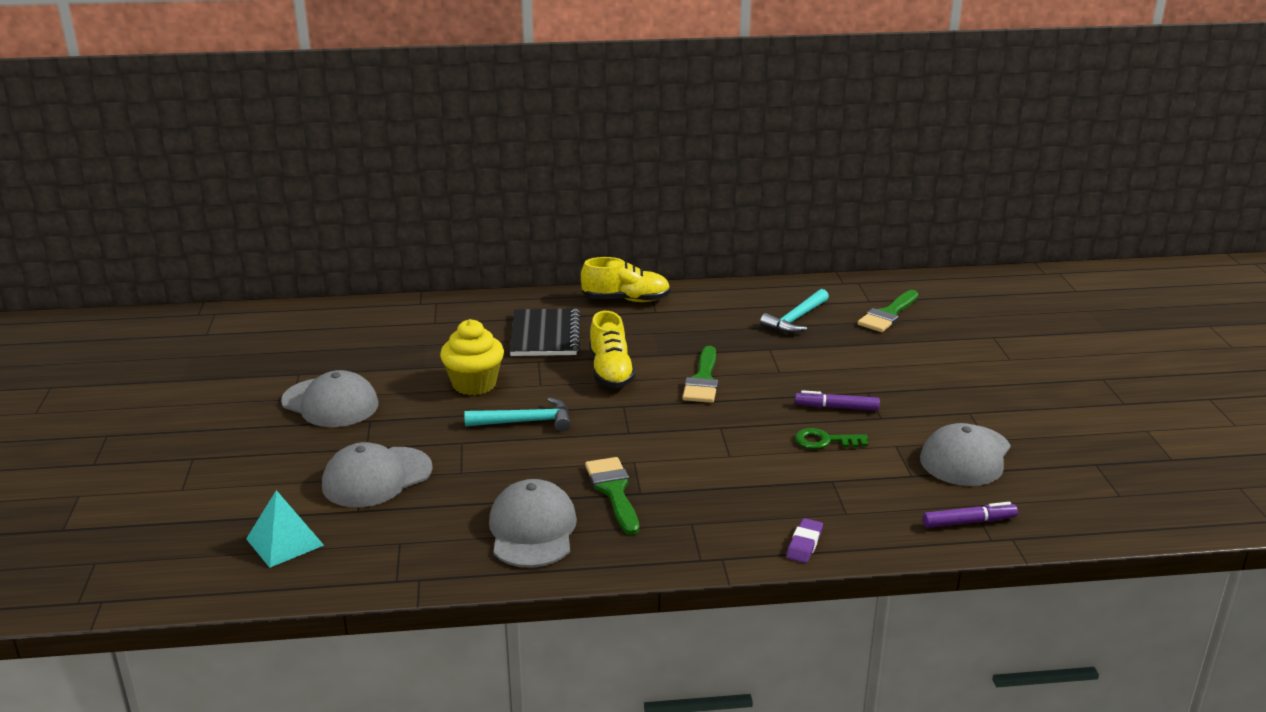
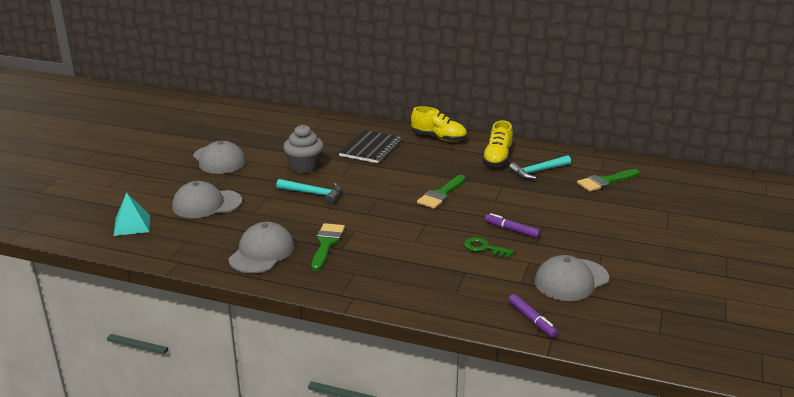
camera: 25 degrees right, 0 degrees up
(474, 384) = (304, 167): yellow cupcake -> grey cupcake
(611, 372) = (389, 177): yellow shoe -> yellow shoe (497, 158)
(804, 544) = (411, 303): purple eraser -> none
(969, 522) = (532, 320): purple marker -> purple marker turned 45 degrees clockwise

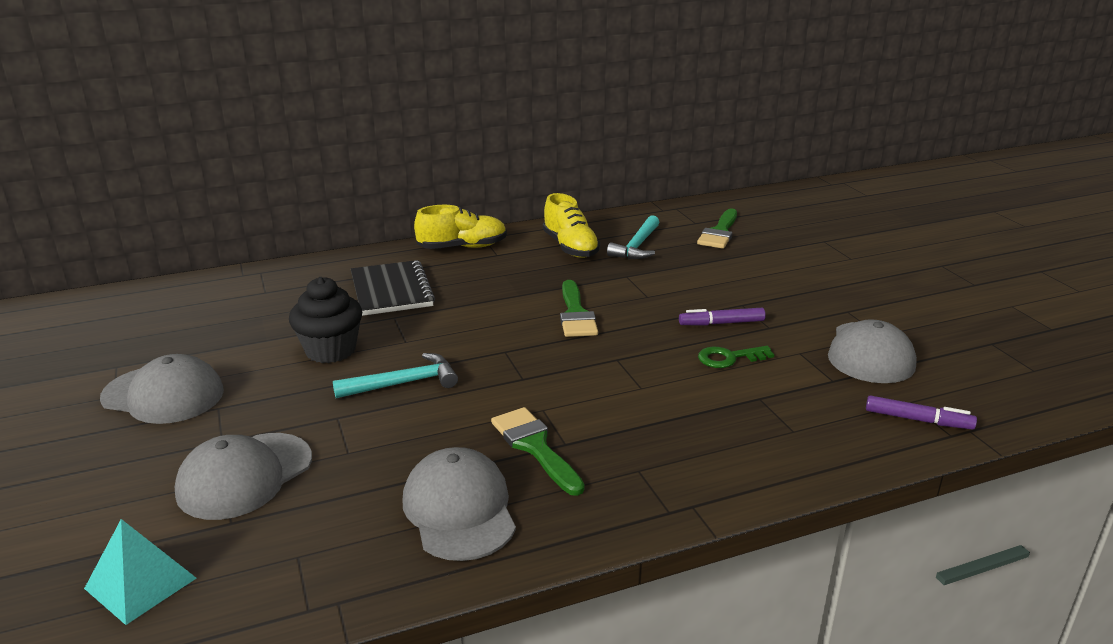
camera: 40 degrees left, 0 degrees up
(304, 167) = (330, 350): grey cupcake -> black cupcake

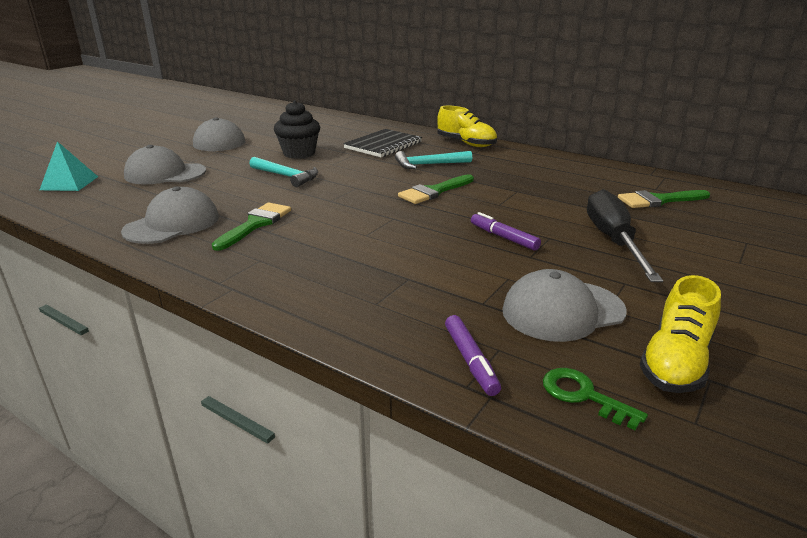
camera: 55 degrees right, 0 degrees up
(570, 247) = (525, 166): yellow shoe -> yellow shoe (675, 362)
(637, 246) = (570, 182): turquoise hammer -> turquoise hammer (429, 165)
(729, 358) = (453, 253): green key -> green key (584, 396)
(775, 283) = (613, 241): none -> black screwdriver

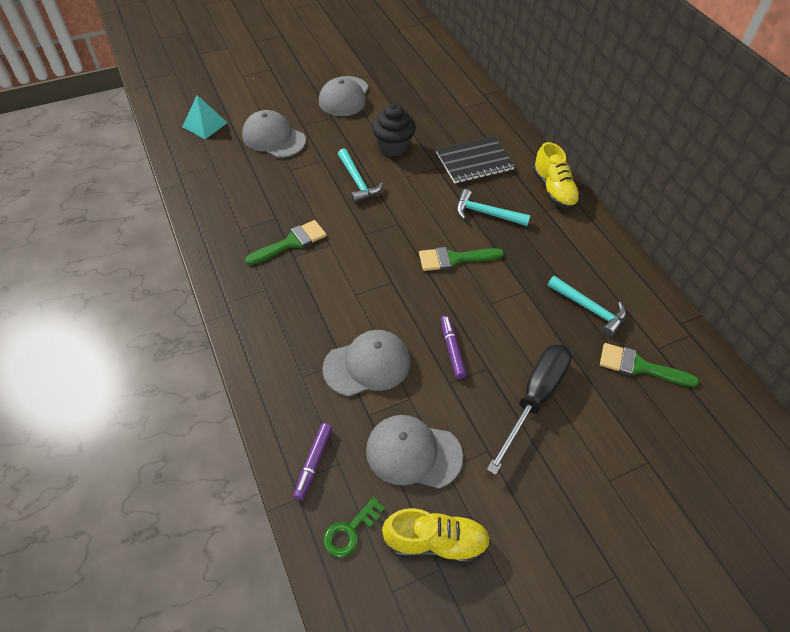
camera: 30 degrees right, 25 degrees up
(172, 224) = (239, 215): grey cap -> grey cap (367, 365)
(579, 186) = (589, 309): none -> turquoise hammer
(584, 396) = (350, 531): green key -> green key turned 120 degrees counterclockwise
(675, 362) = (435, 542): yellow shoe -> yellow shoe turned 150 degrees counterclockwise

